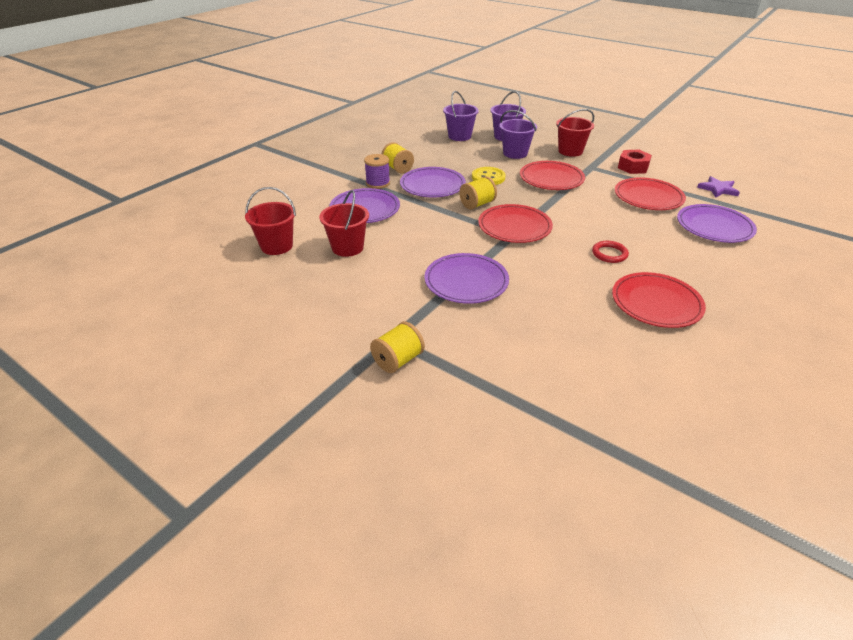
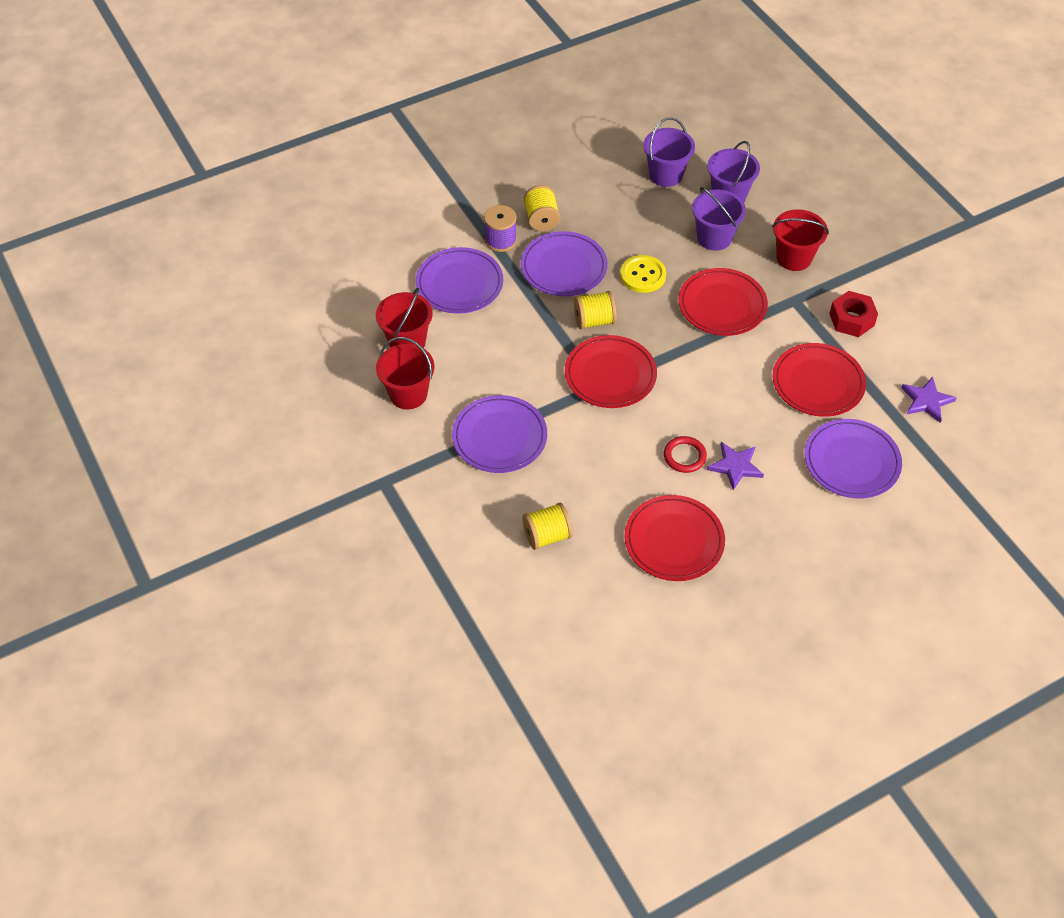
camera: 25 degrees right, 15 degrees up
(276, 246) = (336, 313): red bucket -> red bucket (408, 394)
(398, 360) = (374, 509): yellow spool -> yellow spool (547, 536)
(648, 249) = (735, 466): none -> purple star

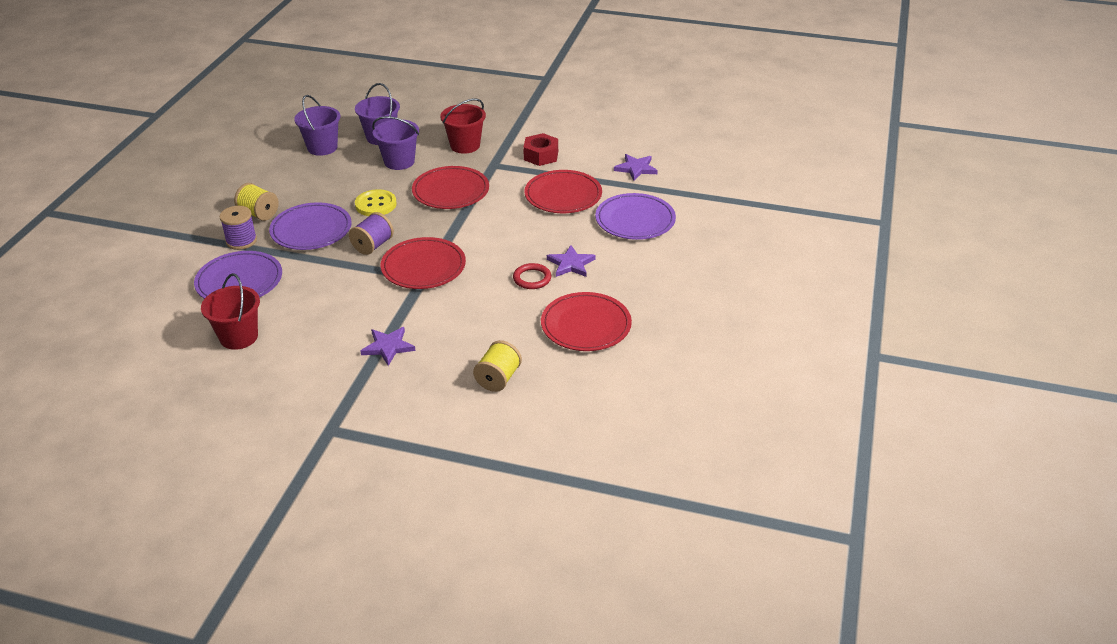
camera: 45 degrees left, 15 degrees down
(408, 394) = (281, 366): red bucket -> none
(499, 437) = (388, 347): purple plate -> purple star
(594, 321) = (373, 245): yellow spool -> purple spool

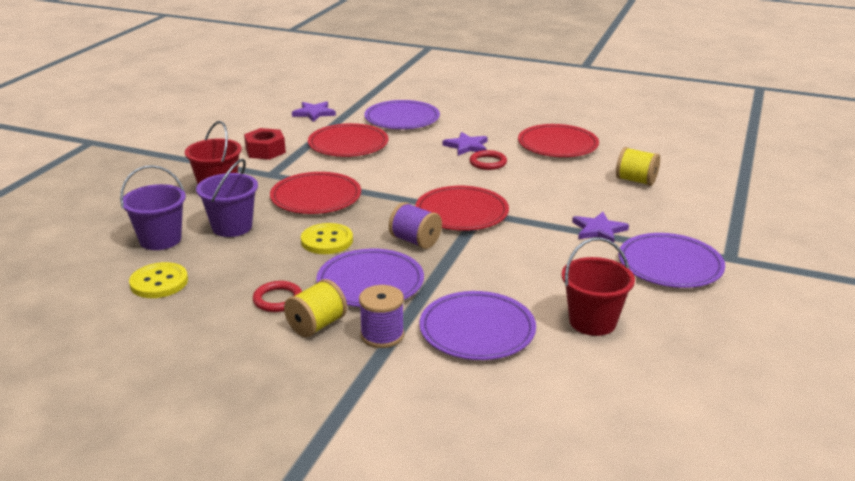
camera: 85 degrees left, 10 degrees down
(294, 194) = (278, 299): none -> red ring
(320, 388) = (670, 265): none -> purple plate
(322, 147) = (159, 282): purple bucket -> yellow button

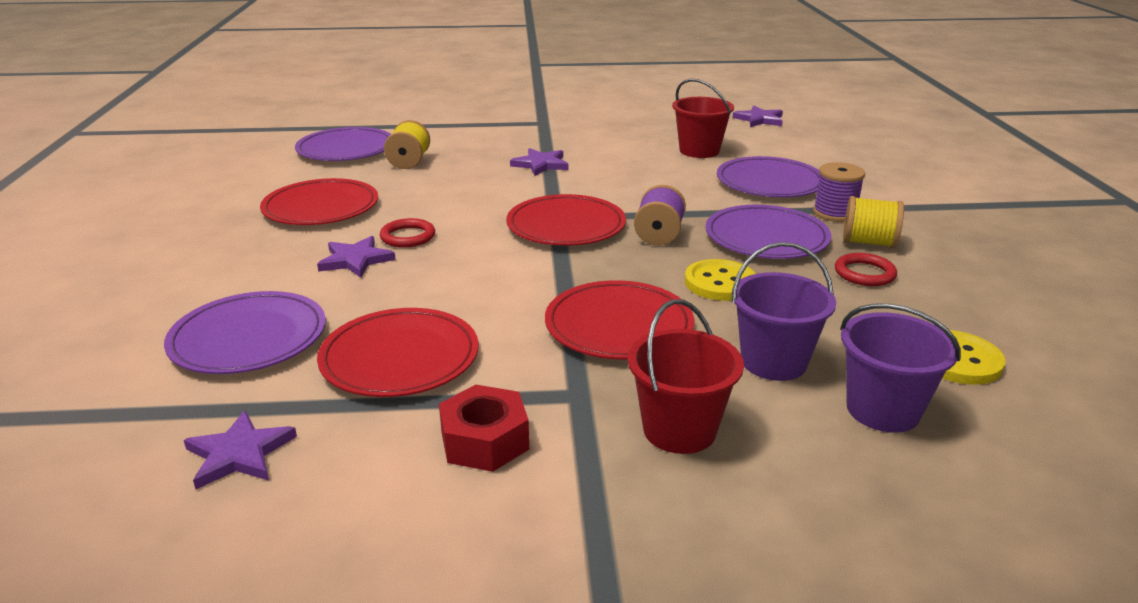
camera: 115 degrees left, 0 degrees up
(670, 265) = (578, 137): purple plate -> purple plate (346, 149)
(694, 412) = (759, 119): none -> purple star

